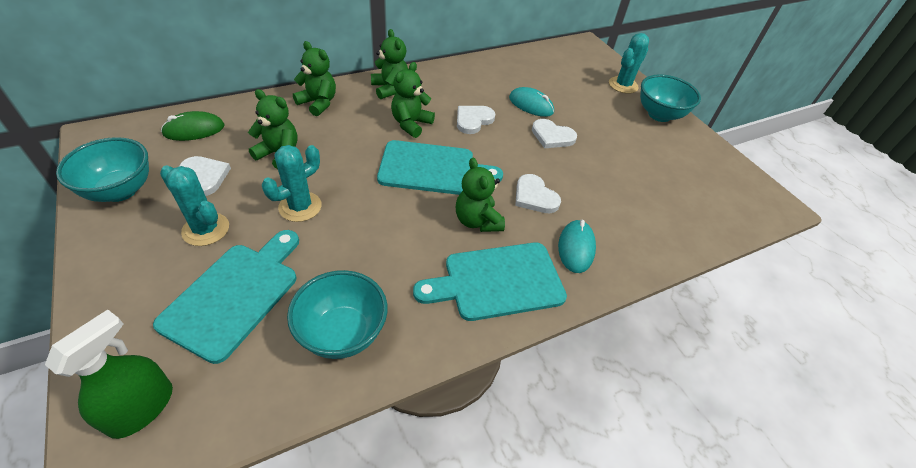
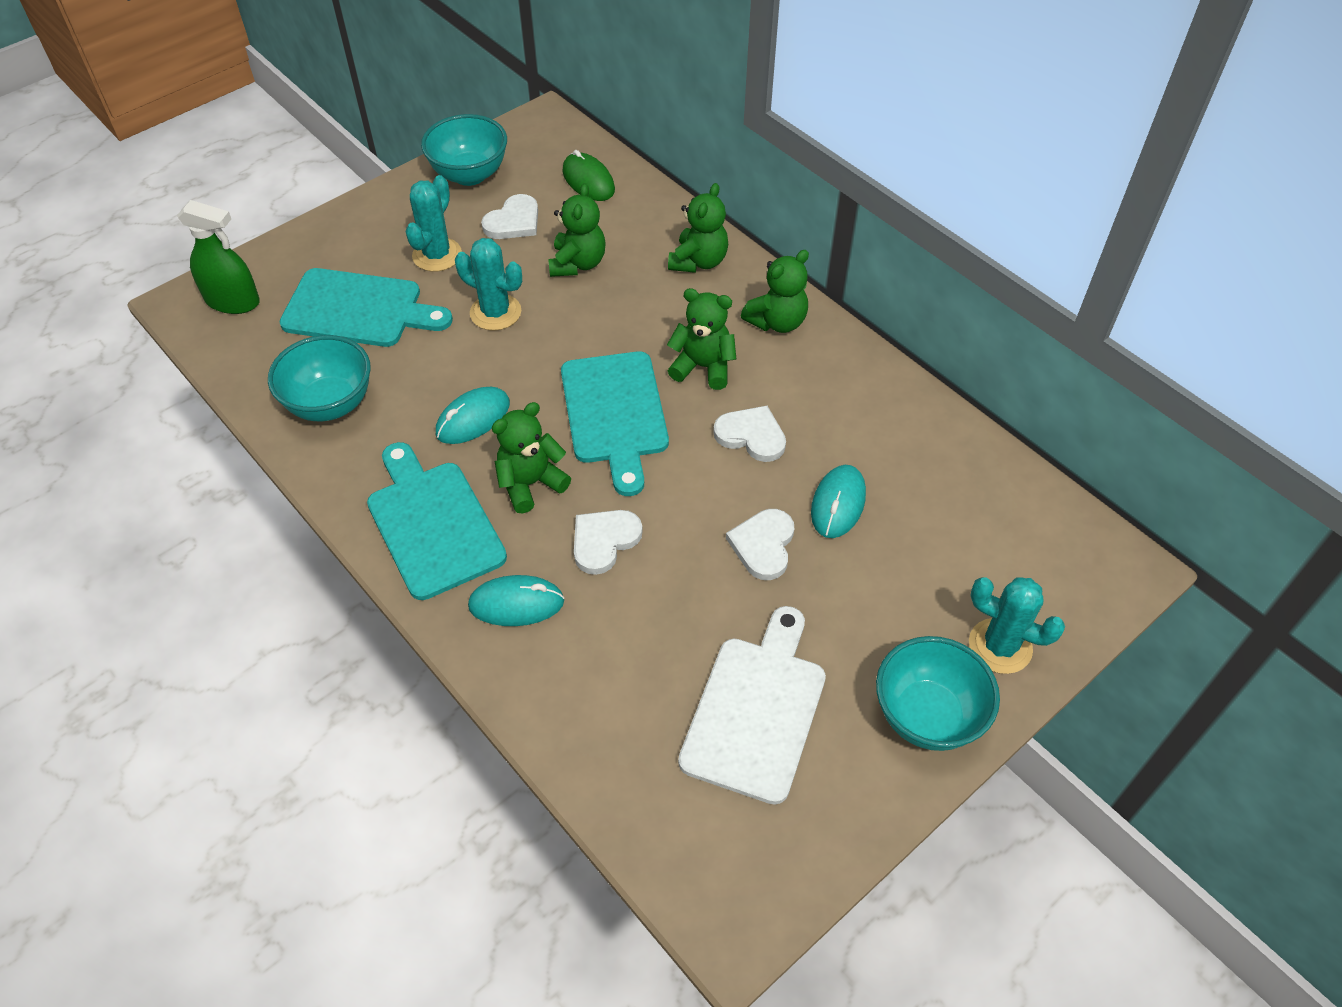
camera: 80 degrees right, 5 degrees up
(404, 240) = (473, 418): none -> turquoise mouse
(656, 166) = (756, 710): none -> white cutting board

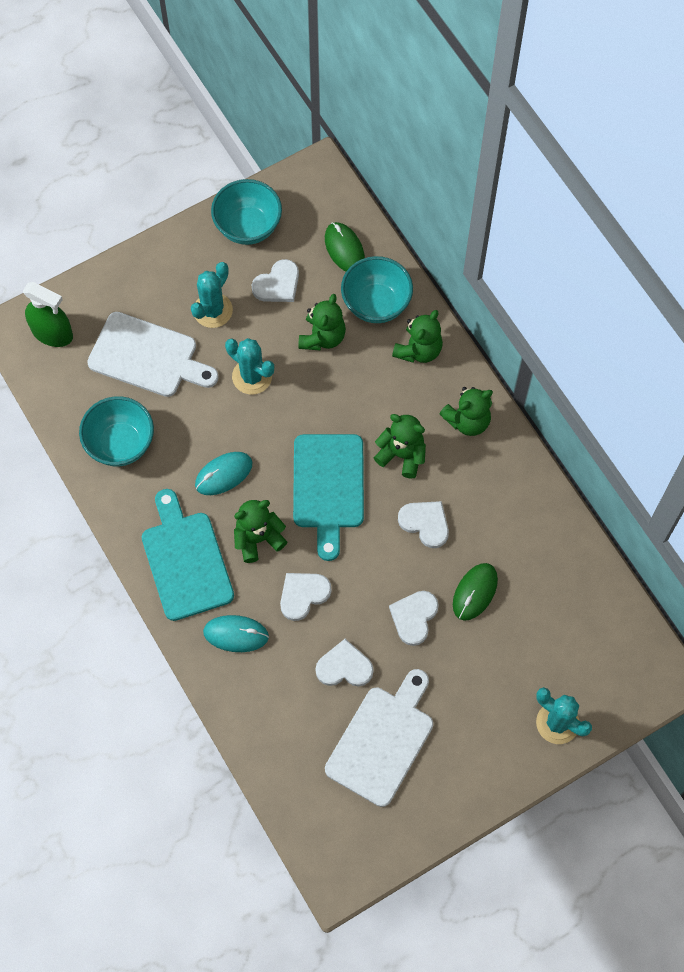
camera: 10 degrees right, 15 degrees up
(359, 309) = (148, 356): turquoise cutting board -> white cutting board
(679, 621) = (344, 667): none -> white heart
(838, 504) = (475, 592): turquoise mouse -> green mouse
(927, 716) = (494, 764): turquoise bowl -> turquoise bowl (376, 304)

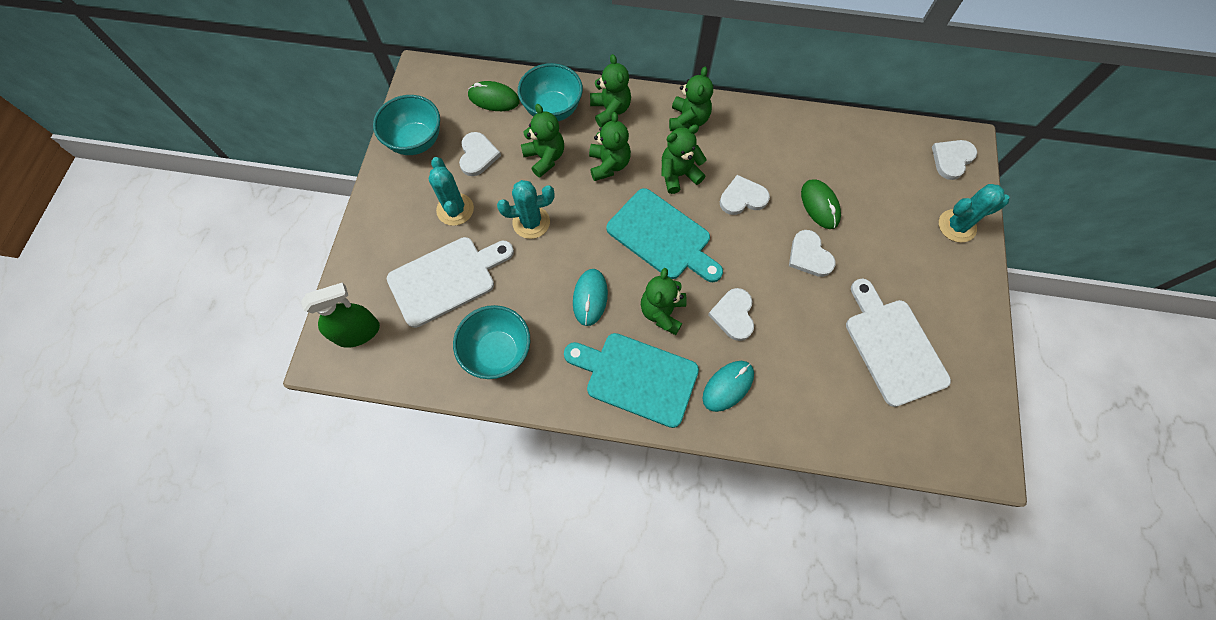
camera: 50 degrees left, 0 degrees up
(344, 667) = (813, 329): white heart -> white heart (951, 159)
(361, 392) = (609, 165): none -> green teddy bear

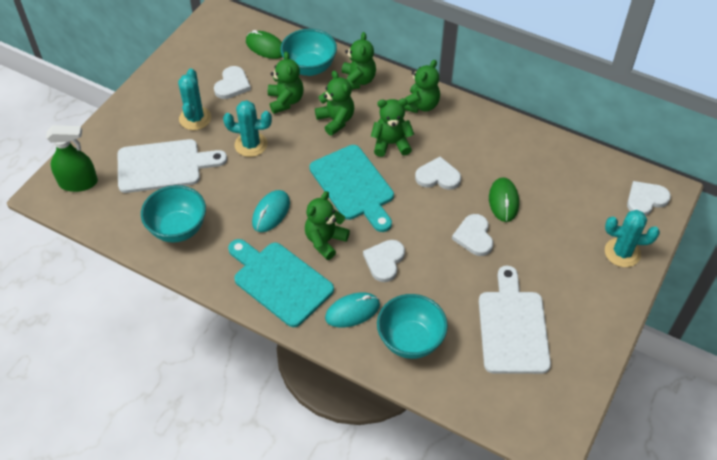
camera: 20 degrees right, 15 degrees down
(416, 141) = (188, 62): turquoise bowl -> turquoise bowl (410, 340)
(609, 165) = (336, 120): green teddy bear -> green teddy bear turned 45 degrees counterclockwise

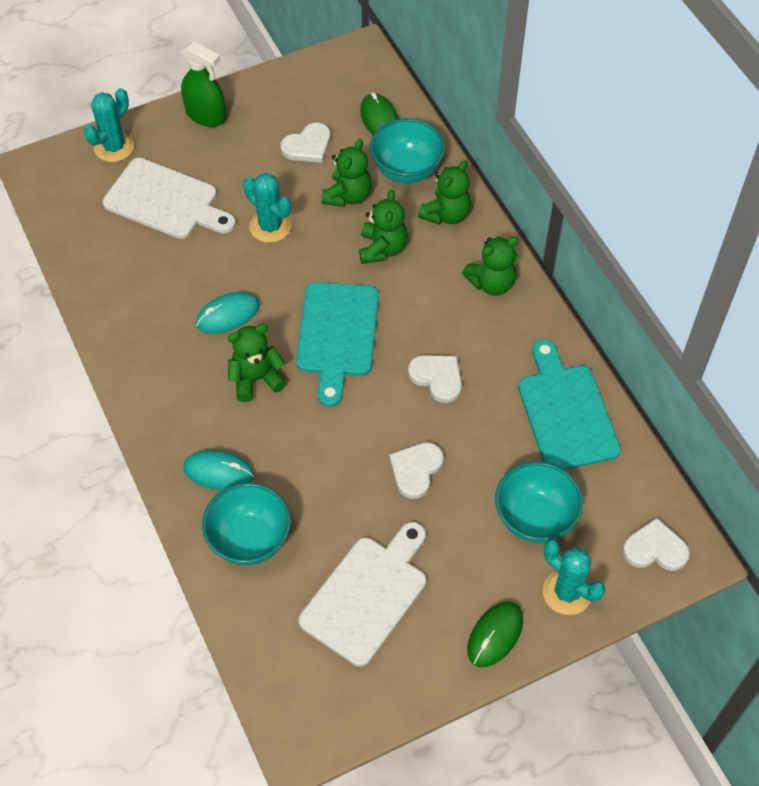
camera: 35 degrees right, 5 degrees up
(78, 182) = (72, 173): green spray bottle -> green spray bottle (206, 115)
(178, 229) = (124, 279): turquoise bowl -> turquoise bowl (534, 518)
(195, 118) = (238, 164): turquoise cactus -> turquoise cactus (114, 147)
(279, 281) = (175, 395): turquoise cutting board -> turquoise cutting board (565, 412)
(384, 261) = (297, 438): white heart -> none
(391, 144) = (419, 310): green teddy bear -> none
(503, 201) = (485, 450): green mouse -> green mouse (495, 635)

